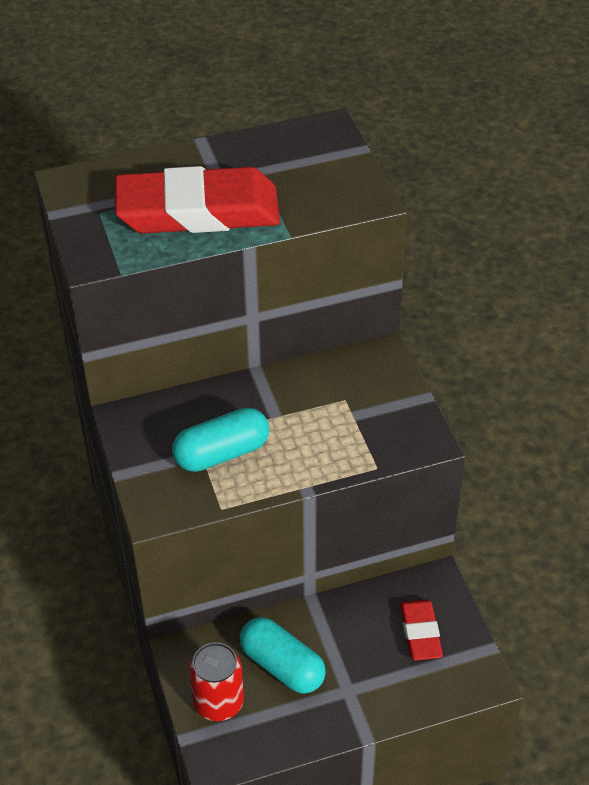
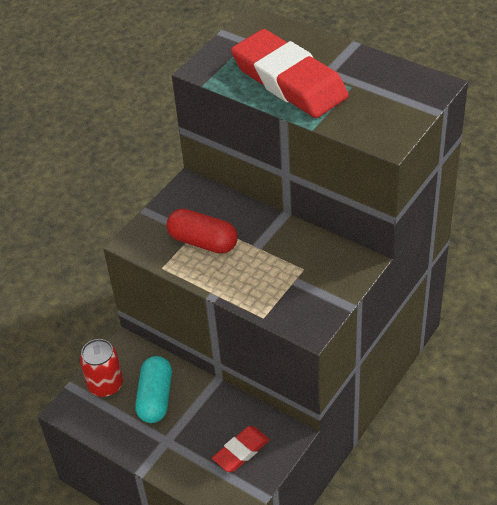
camera: 55 degrees right, 0 degrees up
(222, 453) = (203, 242): turquoise capsule -> red capsule

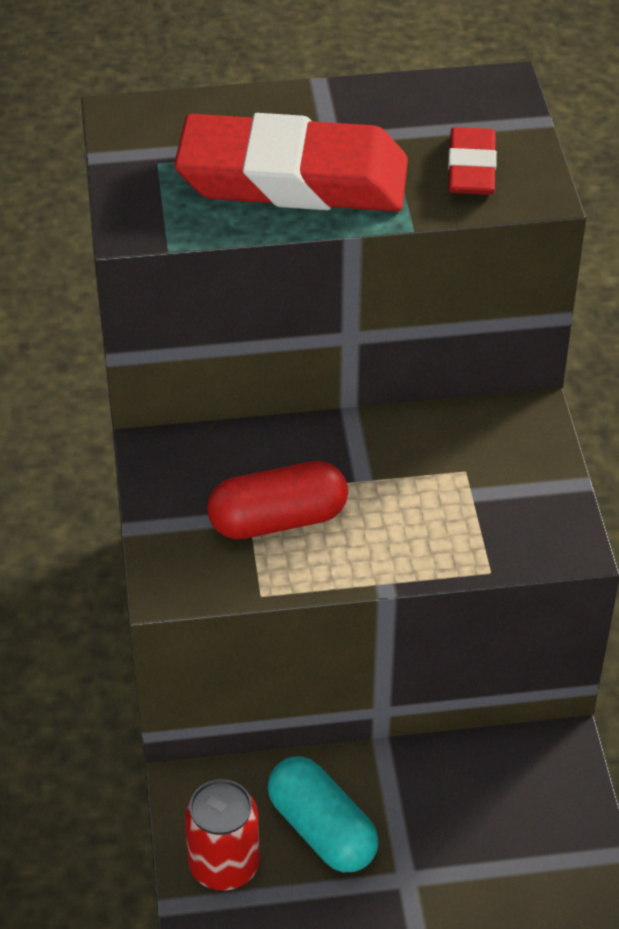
camera: 45 degrees left, 0 degrees up
(241, 451) = (525, 816): red eraser -> red eraser (471, 168)

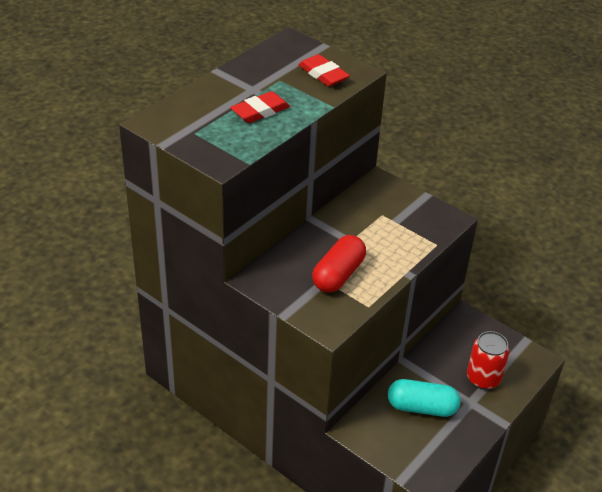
camera: 45 degrees left, 5 degrees down
(224, 865) = (403, 447): red can -> red can (483, 378)
(292, 178) = (260, 111): red eraser -> red eraser, size x0.49

